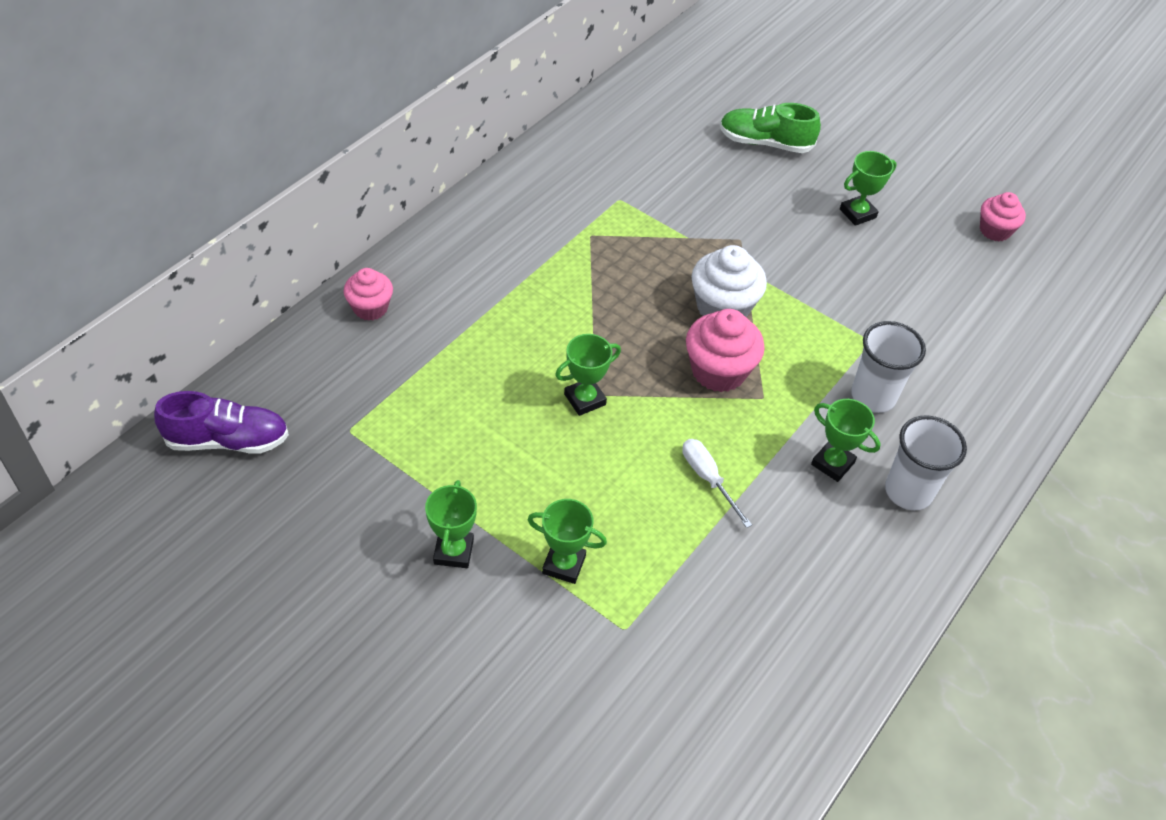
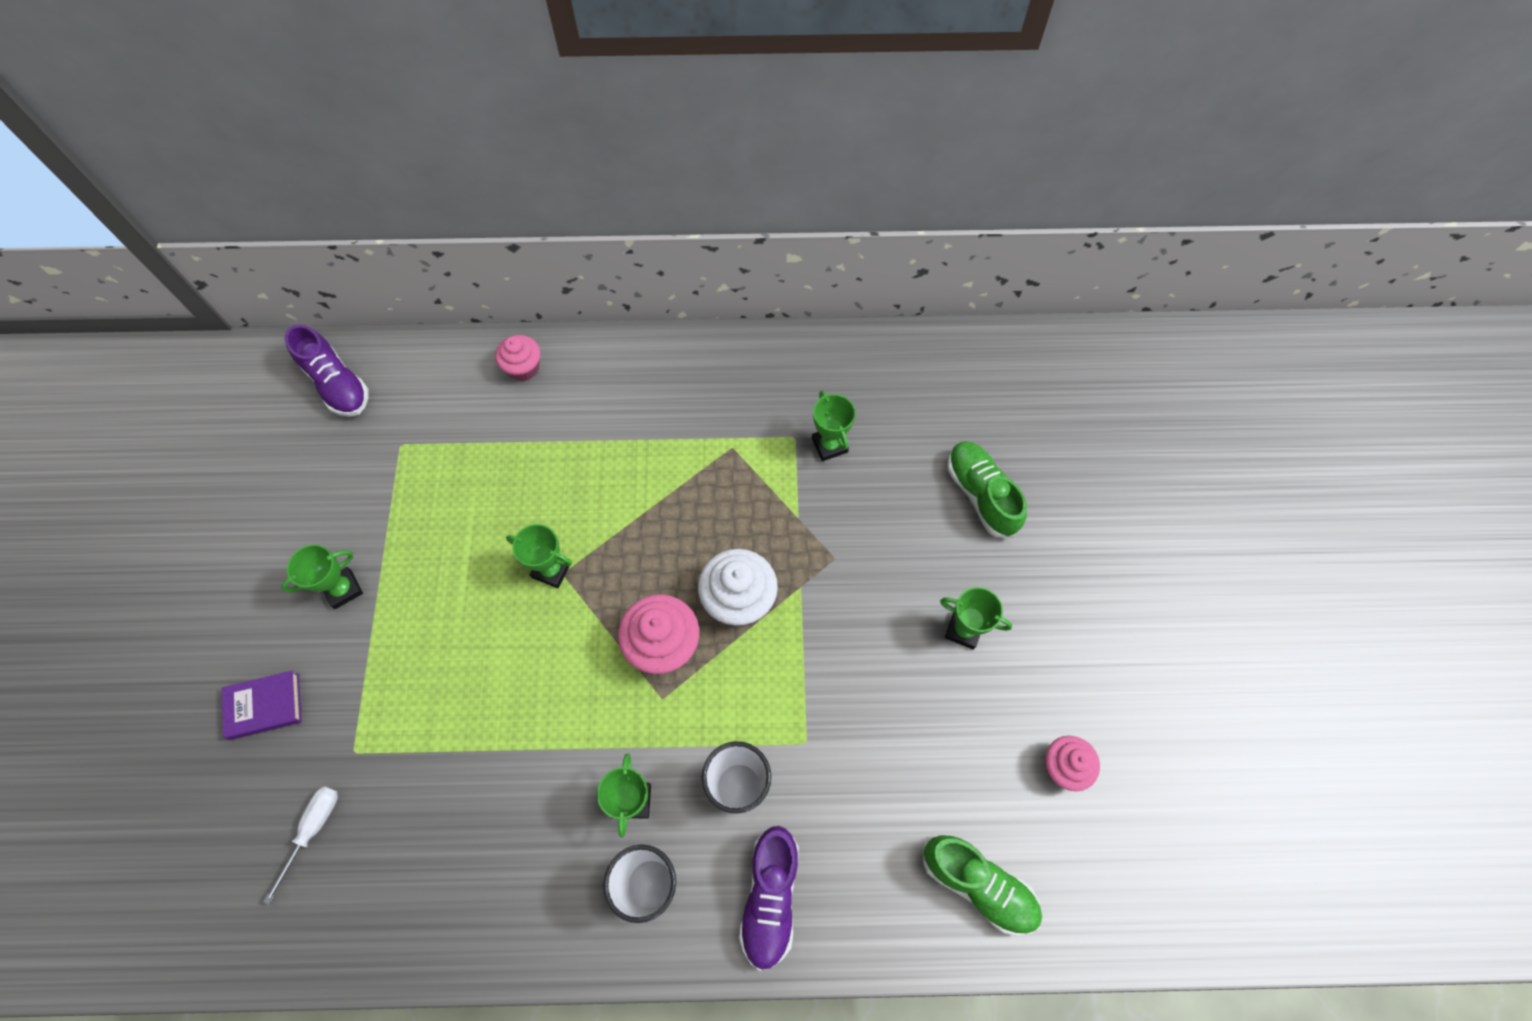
camera: 55 degrees right, 15 degrees up
(514, 676) = (265, 706): none -> purple book
(564, 564) = (382, 669): green trophy -> green trophy (829, 445)
(708, 479) = (541, 714): white screwdriver -> white screwdriver (313, 830)
(971, 429) = (770, 897): none -> purple shoe
(1043, 319) = (978, 884): none -> green shoe

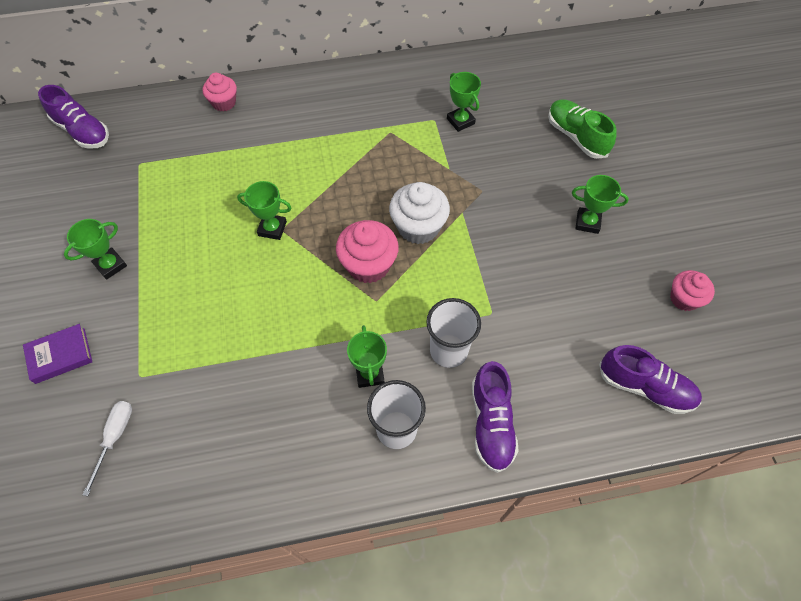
camera: 10 degrees left, 5 degrees down
(978, 884) = (645, 387): green shoe -> purple shoe

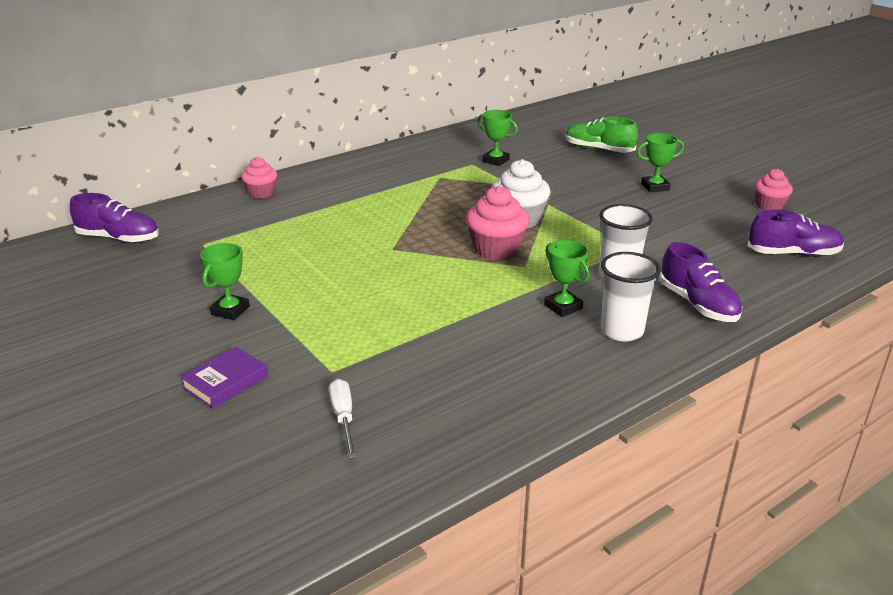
camera: 25 degrees left, 30 degrees down
(272, 228) = (383, 250): green trophy -> none

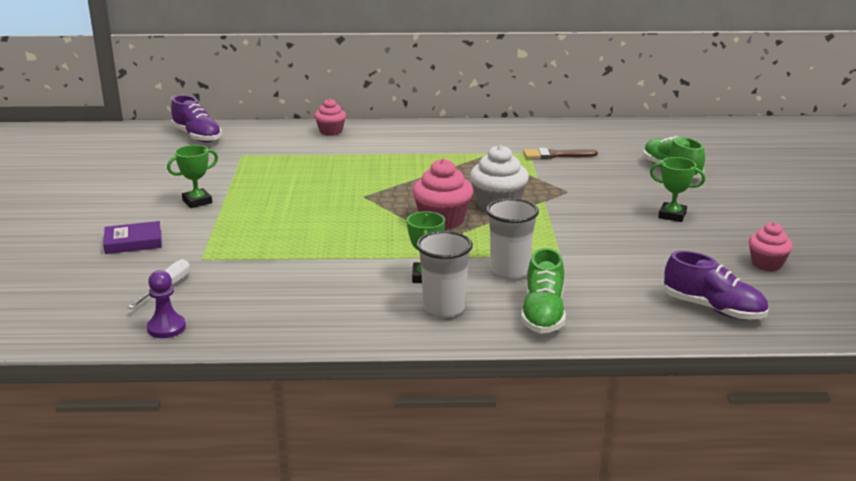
camera: 35 degrees right, 5 degrees down
(411, 462) = (166, 328): none -> purple pawn
(495, 160) = (555, 155): green trophy -> brown brush
(698, 304) = (543, 314): purple shoe -> green shoe

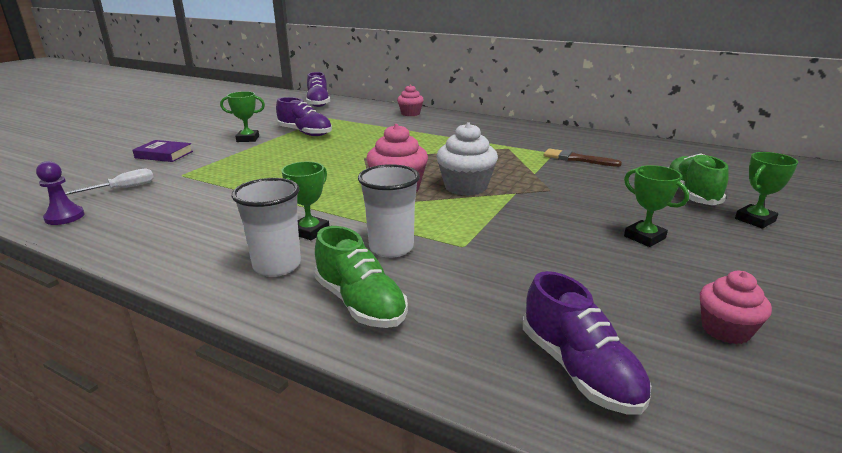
camera: 30 degrees right, 0 degrees up
(251, 180) = (305, 133): none -> purple shoe
(543, 314) = (360, 303): green shoe -> green shoe turned 75 degrees counterclockwise
(728, 183) = (755, 220): none -> green trophy

